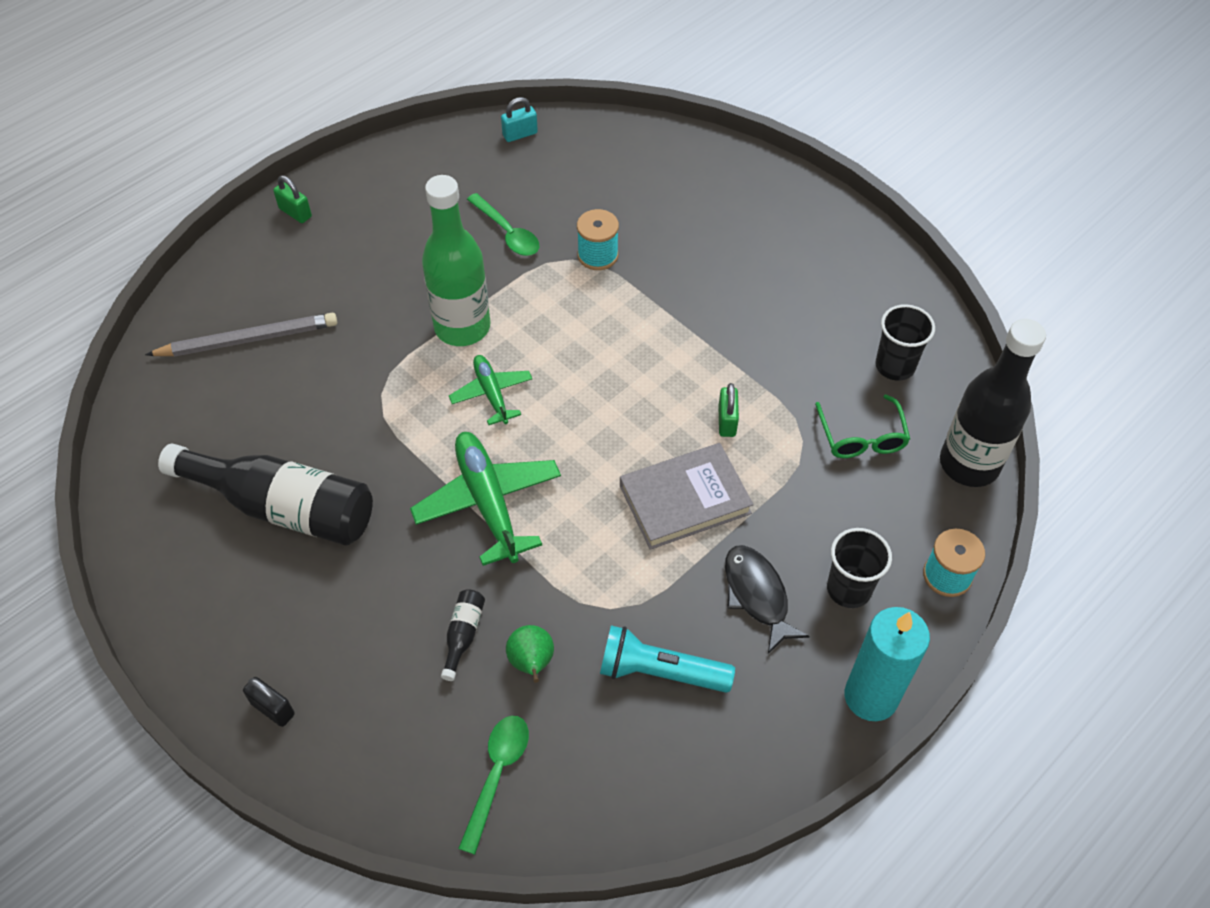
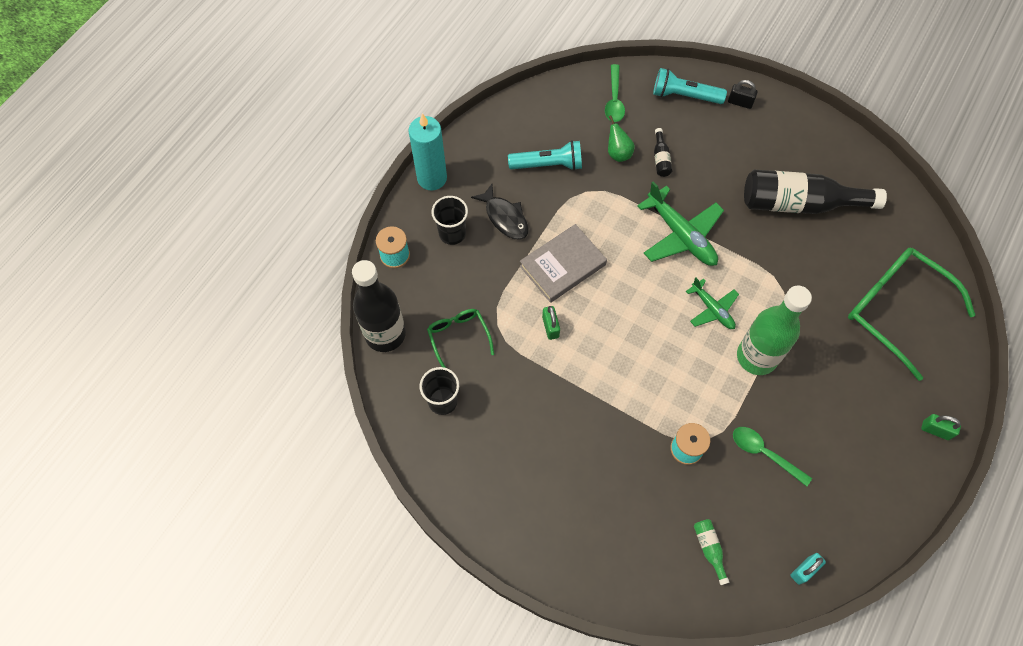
camera: 165 degrees right, 10 degrees up
(248, 340) = (895, 310): grey pencil -> green glasses
(364, 749) = (684, 95): none -> turquoise flashlight
(612, 168) = (709, 549): none -> green bottle

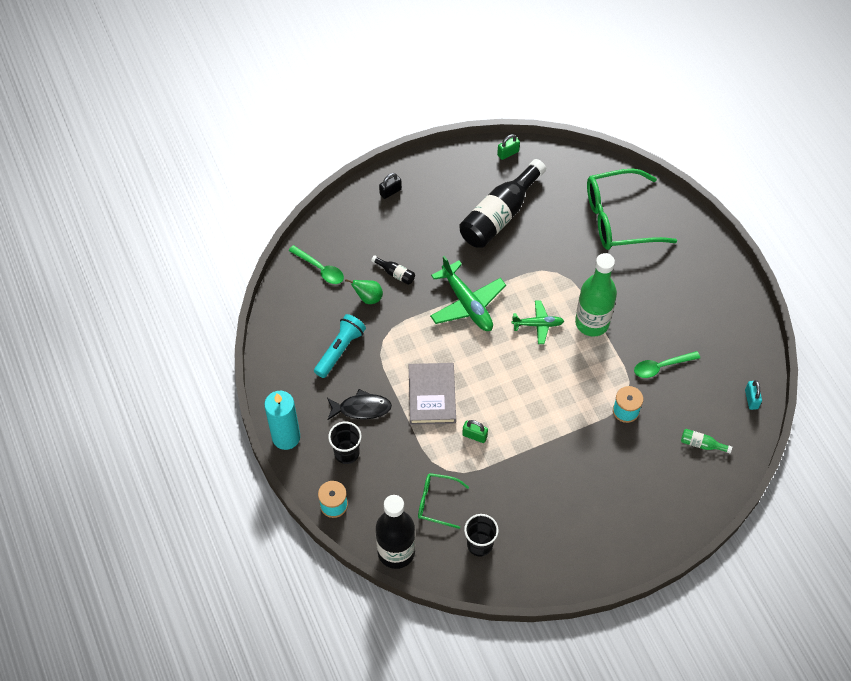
camera: 55 degrees left, 5 degrees down
(681, 235) = (467, 304): green plane -> green plane turned 60 degrees clockwise
(684, 95) = (355, 222): turquoise flashlight -> none
(935, 430) = (714, 259): green padlock -> green padlock (508, 153)

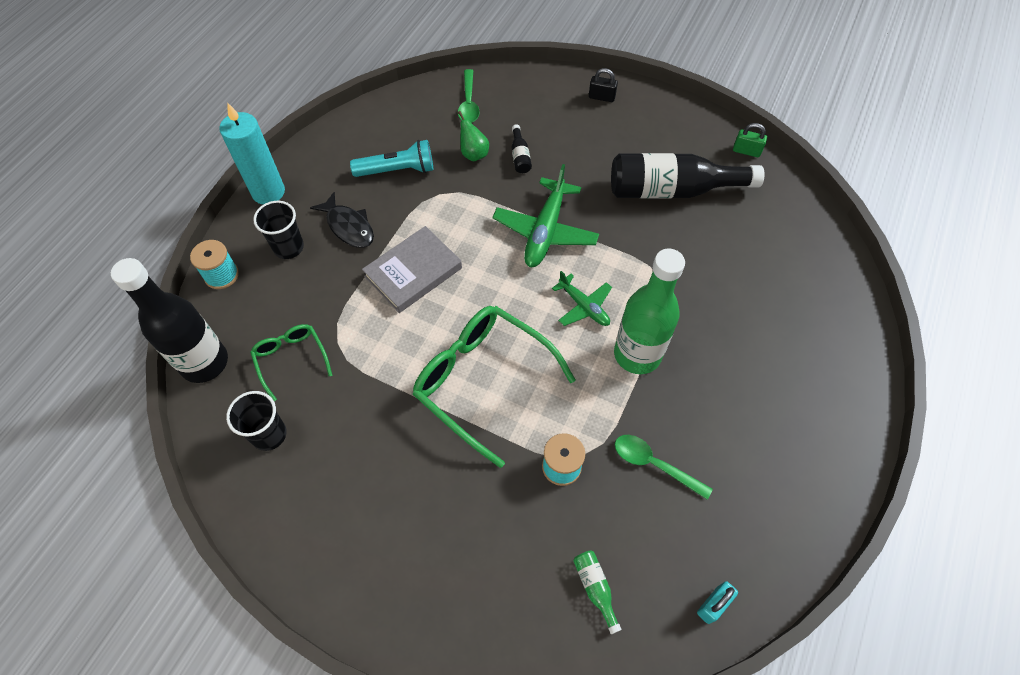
camera: 50 degrees right, 0 degrees up
(474, 435) = (399, 340): green padlock -> none
(618, 218) = (787, 291): green glasses -> green glasses (483, 381)

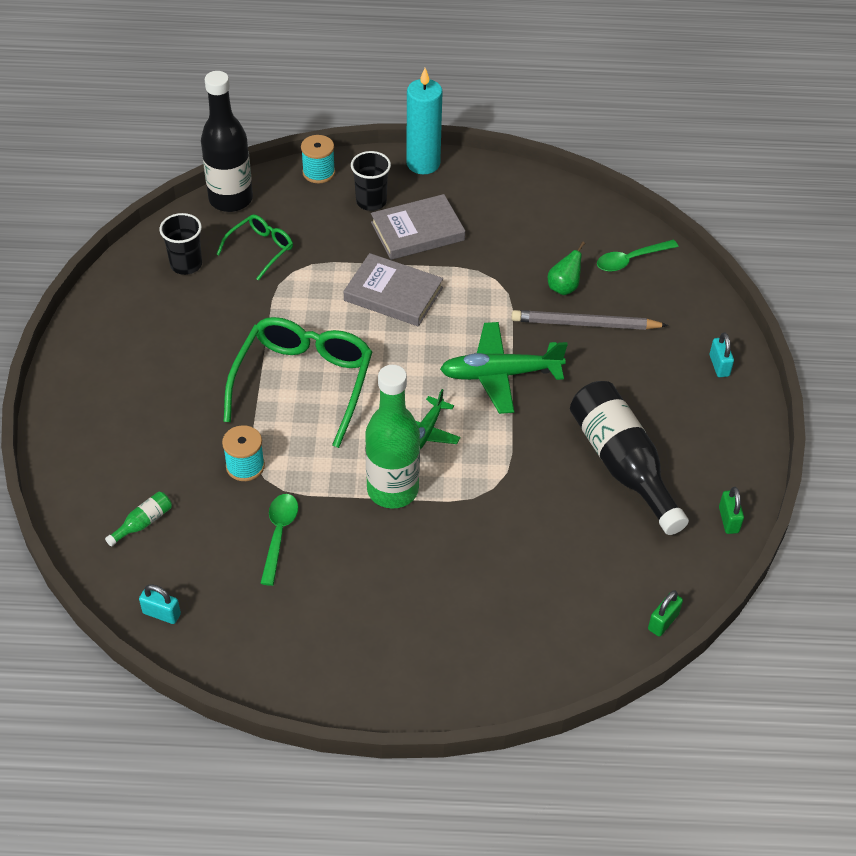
camera: 65 degrees right, 10 degrees down
(349, 227) = (417, 231): black fish -> grey book
(397, 170) = (505, 239): turquoise flashlight -> none
(520, 156) = (585, 324): black bottle -> grey pencil
(601, 97) = (719, 365): black padlock -> turquoise padlock
(826, 225) = (663, 622): none -> green padlock

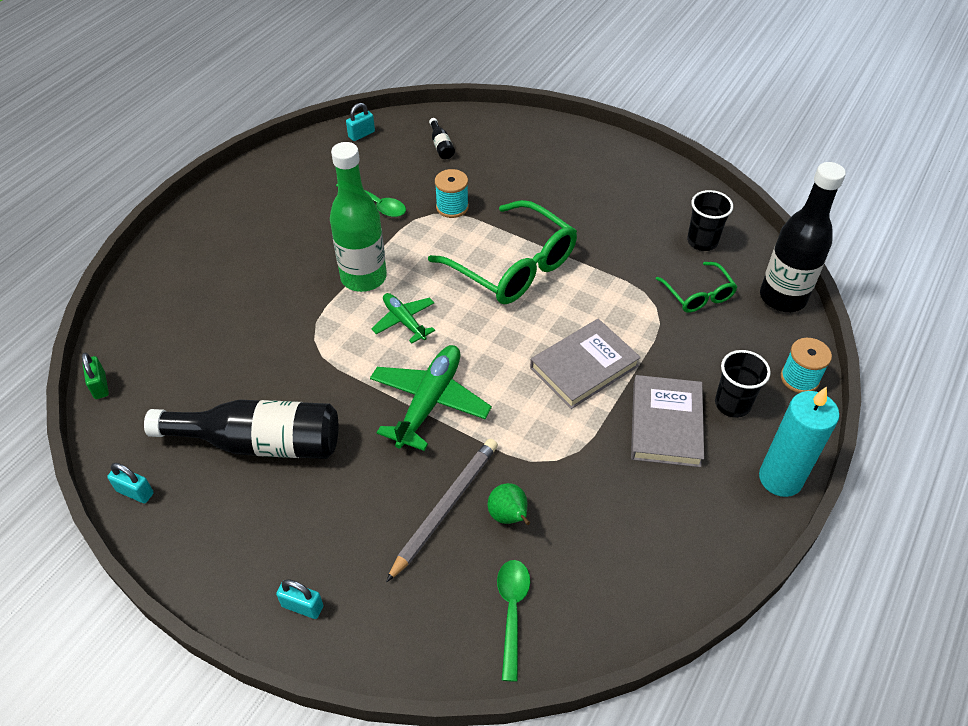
camera: 120 degrees right, 0 degrees up
(143, 523) = (441, 146): green bottle -> black bottle
(728, 520) = (135, 492): green padlock -> turquoise padlock

